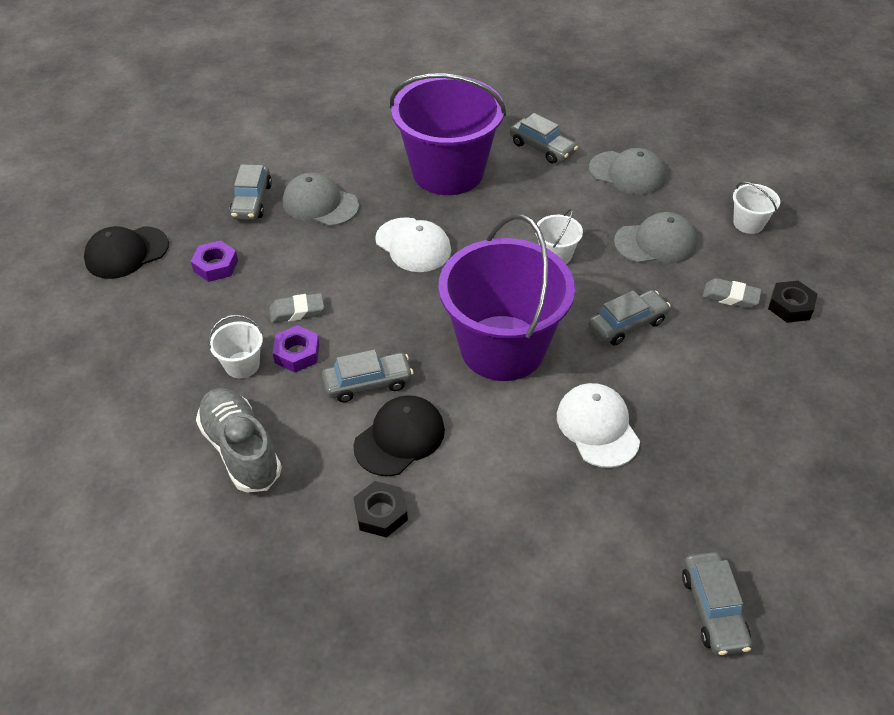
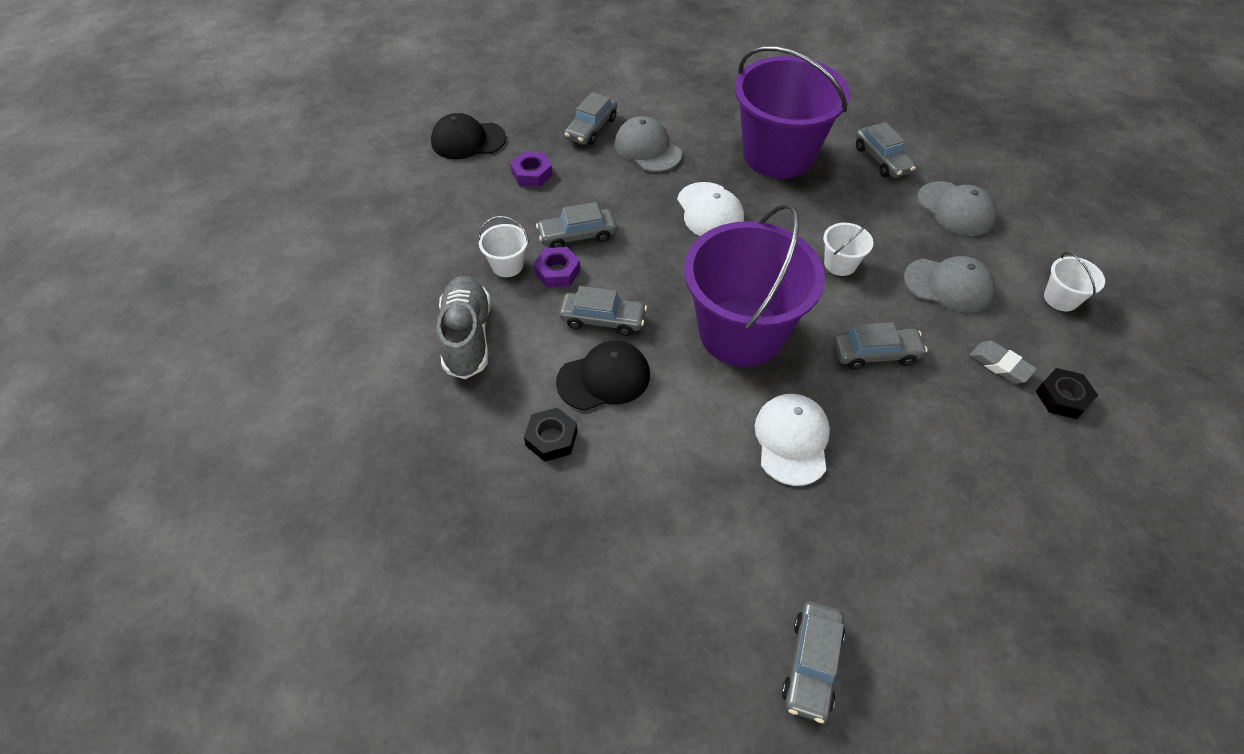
camera: 25 degrees right, 5 degrees up
(297, 311) = (577, 235): grey eraser -> grey car

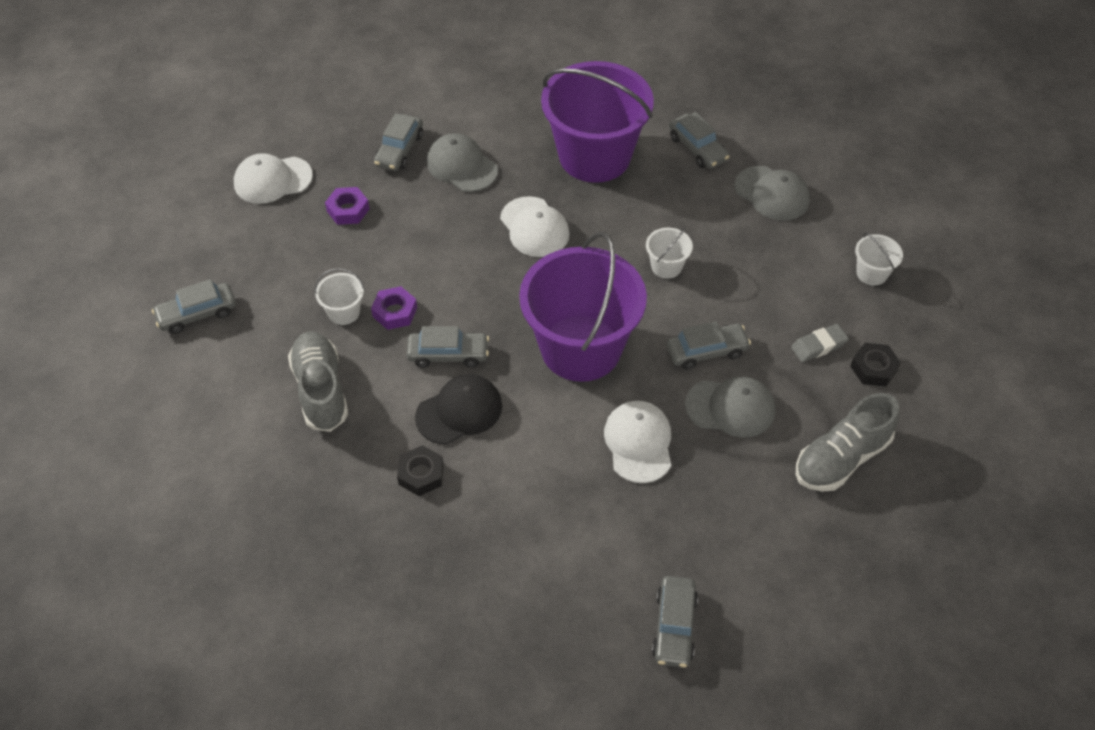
camera: 10 degrees left, 0 degrees up
(468, 140) = (272, 180): black cap -> white cap
(577, 235) = (407, 271): grey car -> grey car (197, 314)
(948, 285) = (769, 274): grey cap -> grey cap (730, 408)
(1000, 365) = (818, 346): grey eraser -> grey eraser turned 60 degrees counterclockwise
(1023, 492) = (841, 458): none -> grey shoe

